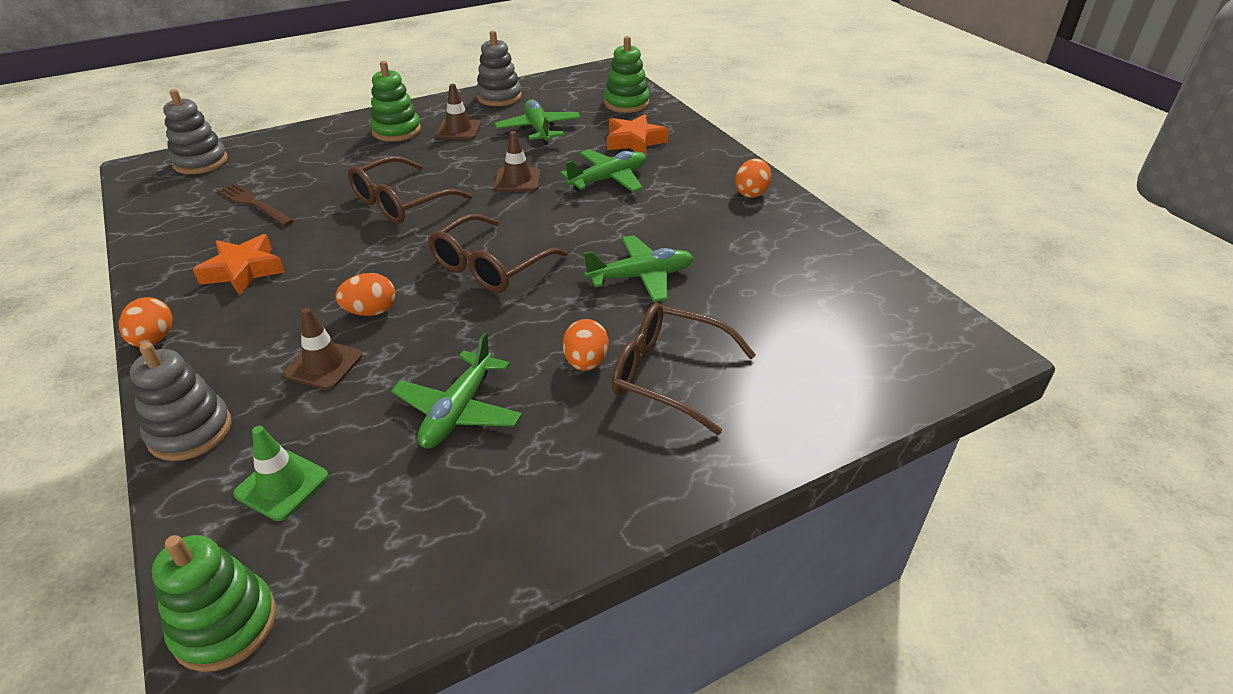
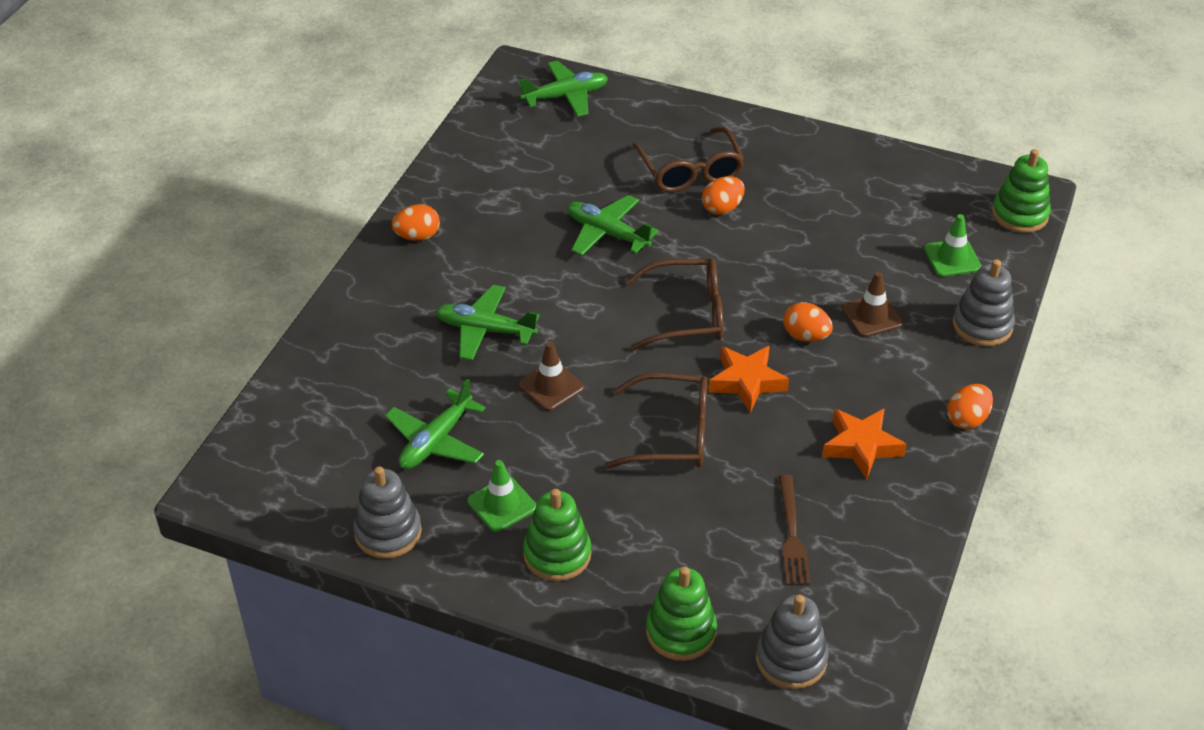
camera: 130 degrees left, 5 degrees up
(458, 130) = (502, 504): brown traffic cone -> green traffic cone
(458, 411) = (824, 232): green plane -> green plane (565, 96)
(626, 103) = (301, 414): green stacking toy -> green stacking toy (681, 632)
(634, 141) = (390, 356): orange star -> orange star (747, 382)

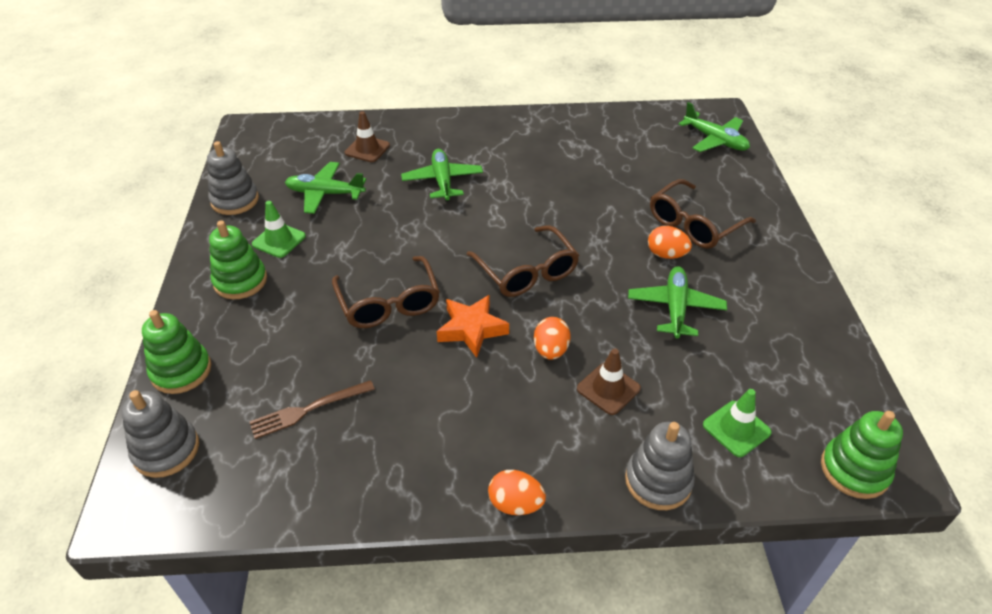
camera: 65 degrees right, 0 degrees up
(417, 236) = (512, 126): orange egg -> none
(551, 386) = (405, 227): brown traffic cone -> brown traffic cone (367, 149)
(607, 233) = (584, 204): green plane -> green plane (675, 308)
(861, 446) = (436, 428): orange star -> none

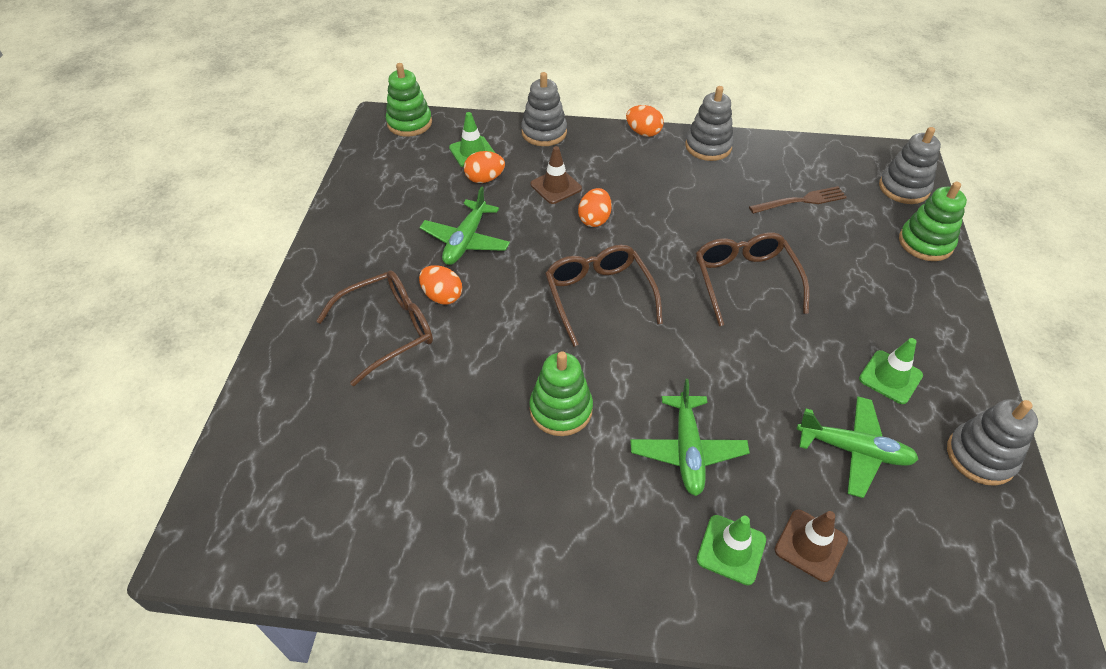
camera: 170 degrees left, 5 degrees up
(240, 281) = (913, 327): green stacking toy -> green stacking toy (561, 409)
(415, 143) = (731, 549): none -> green traffic cone
(420, 489) = (708, 146): none -> grey stacking toy
(472, 329) = (663, 245): orange star -> none
(697, 387) = (485, 179): none -> orange egg
(715, 140) = (257, 476): green plane -> none

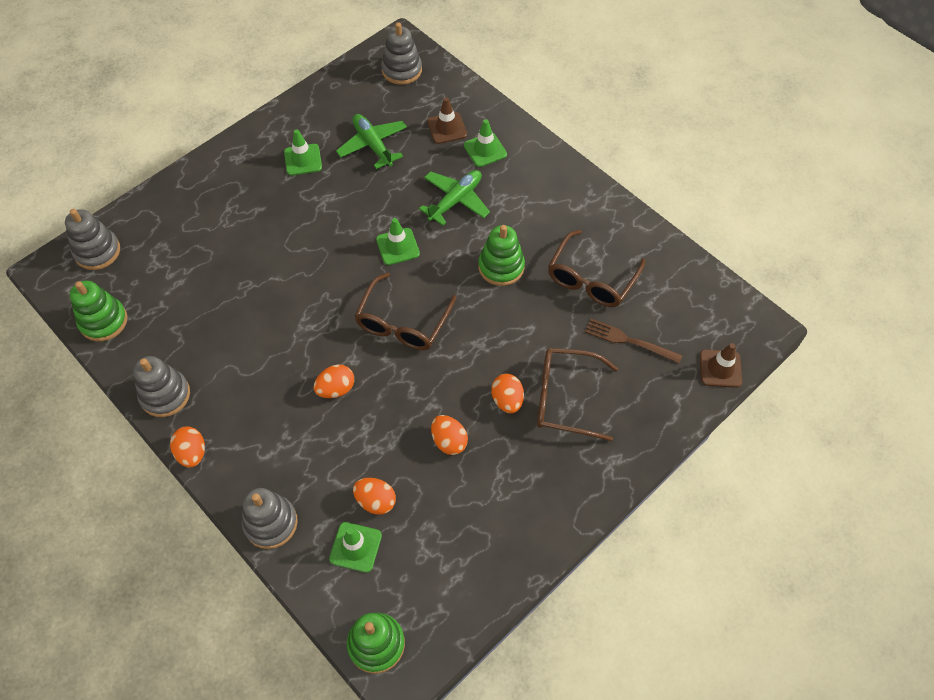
camera: 140 degrees left, 10 degrees up
(465, 241) = (449, 441): green plane -> orange egg
(556, 186) = (329, 446): brown traffic cone -> brown traffic cone (720, 368)
(684, 357) = (398, 246): none -> green traffic cone
(745, 281) = (299, 265): brown glasses -> brown glasses (591, 279)
(801, 201) = (177, 294): brown fork -> brown fork (629, 341)
(925, 243) = (155, 208): green stacking toy -> green stacking toy (103, 321)
(980, 456) = (318, 104): grey stacking toy -> grey stacking toy (402, 70)

